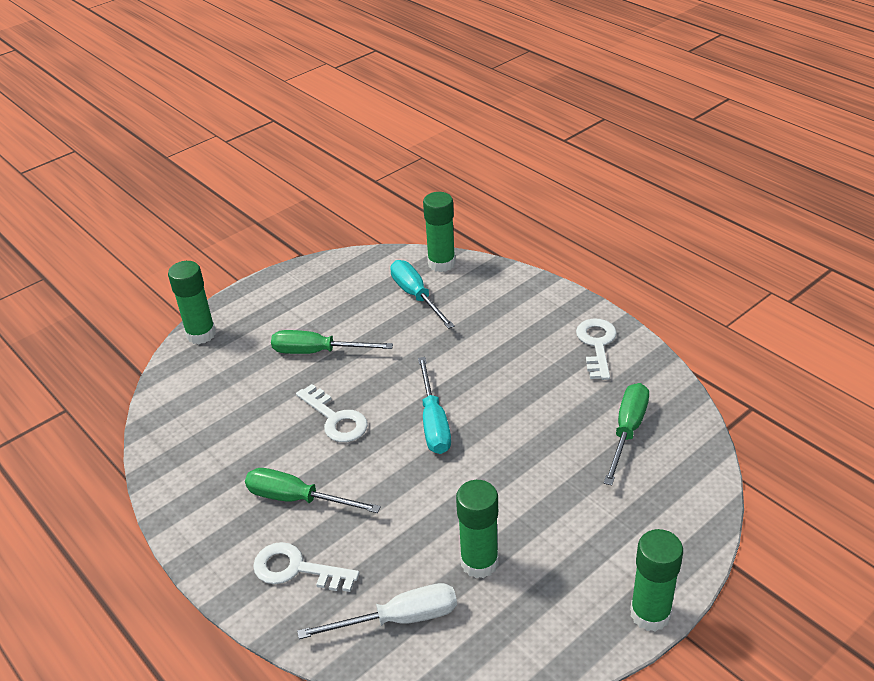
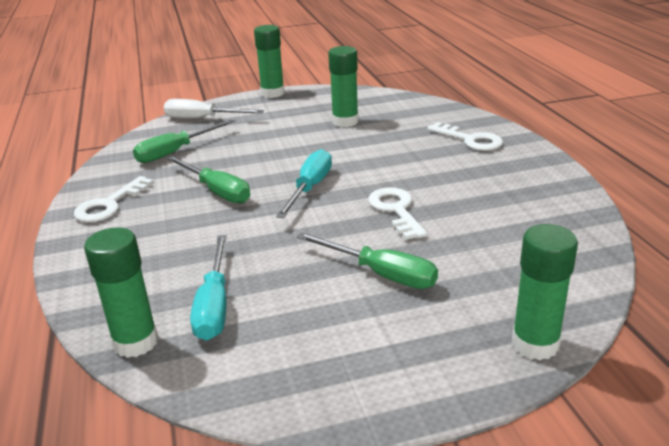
camera: 155 degrees left, 10 degrees down
(297, 499) = (456, 170): green screwdriver -> green screwdriver (216, 191)
(399, 619) = (412, 113): white screwdriver -> white screwdriver (202, 119)

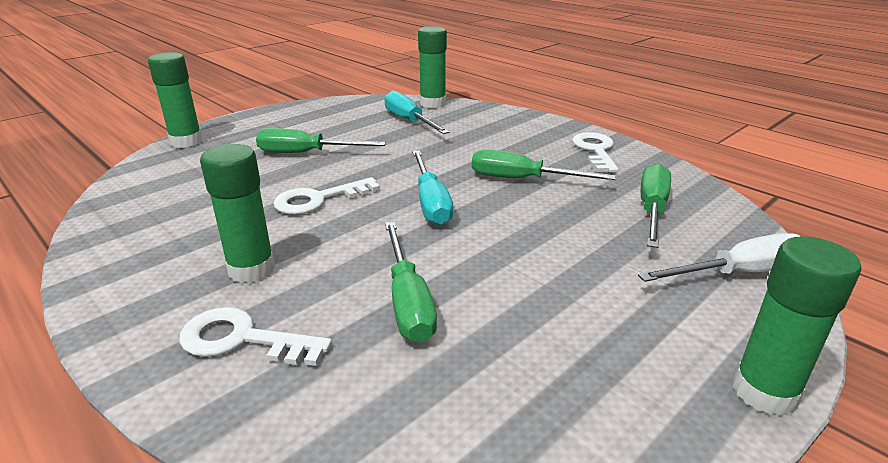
camera: 150 degrees right, 0 degrees up
(345, 122) = (501, 331): green glue stick -> green glue stick (251, 269)
(378, 139) = (407, 301): none -> green screwdriver
(396, 210) = (318, 199): white key -> white key turned 105 degrees clockwise

